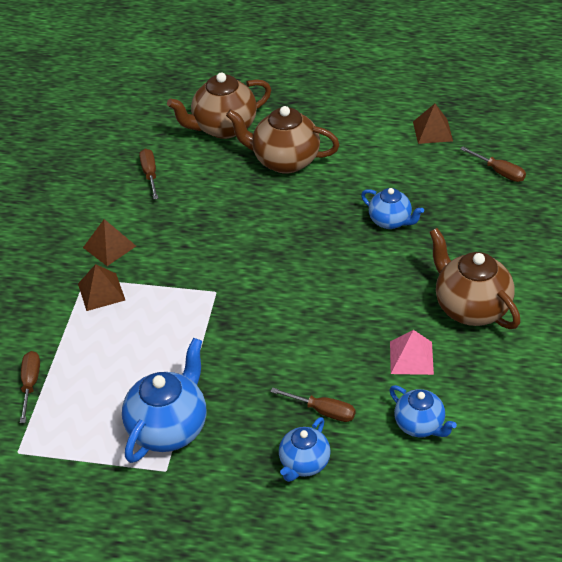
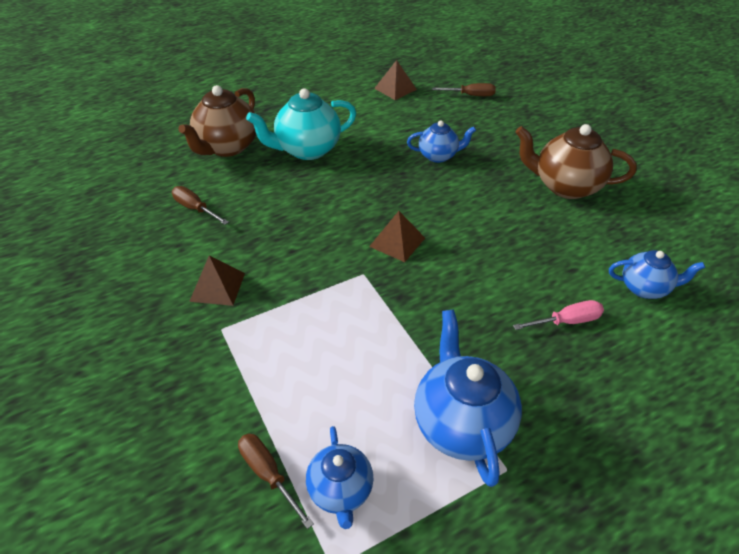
camera: 40 degrees left, 0 degrees up
(101, 292) = (252, 332): brown pyramid -> brown pyramid (397, 242)
(284, 161) = (307, 150): brown teapot -> turquoise teapot
(304, 464) = (609, 376): blue teapot -> blue teapot (340, 491)
(323, 411) = (567, 321): brown screwdriver -> pink screwdriver
(411, 357) = (574, 241): pink pyramid -> none

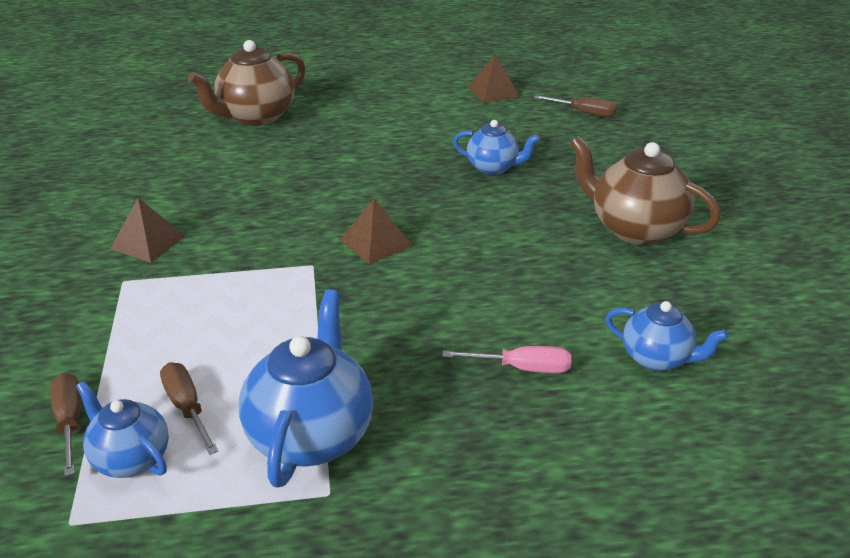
camera: 20 degrees right, 10 degrees down
(195, 208) = (179, 167): brown screwdriver -> brown screwdriver (187, 407)
(307, 150) = (341, 134): turquoise teapot -> none
(340, 491) = (130, 458): blue teapot -> blue teapot turned 120 degrees clockwise

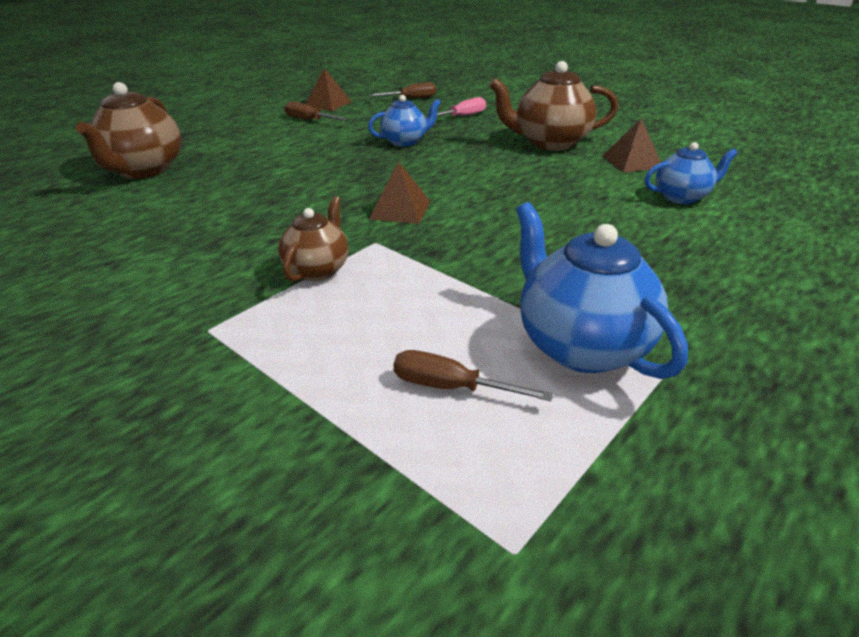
camera: 40 degrees left, 0 degrees up
(70, 421) = (355, 469): brown screwdriver -> brown screwdriver (309, 120)
(130, 458) = (472, 457): blue teapot -> none
(148, 242) = (184, 290): brown pyramid -> brown pyramid (632, 161)
(242, 268) = (317, 269): none -> brown teapot
(522, 368) = (628, 235): pink screwdriver -> pink screwdriver (462, 116)

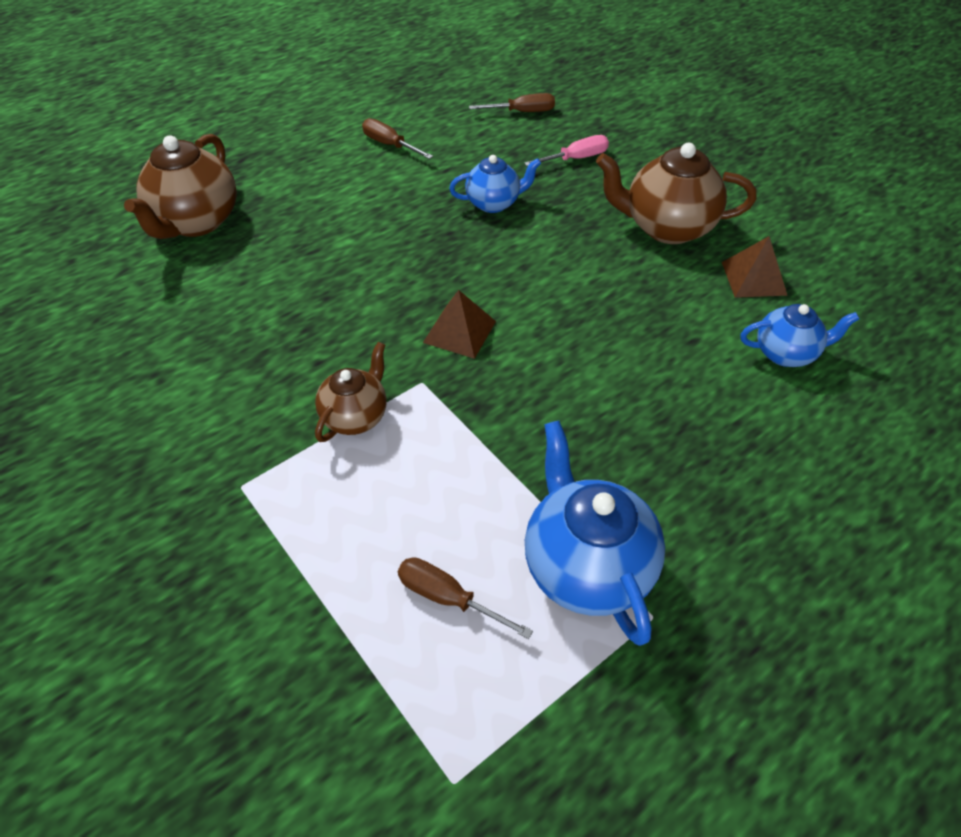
camera: 10 degrees right, 15 degrees up
(328, 104) = (418, 112): brown pyramid -> none

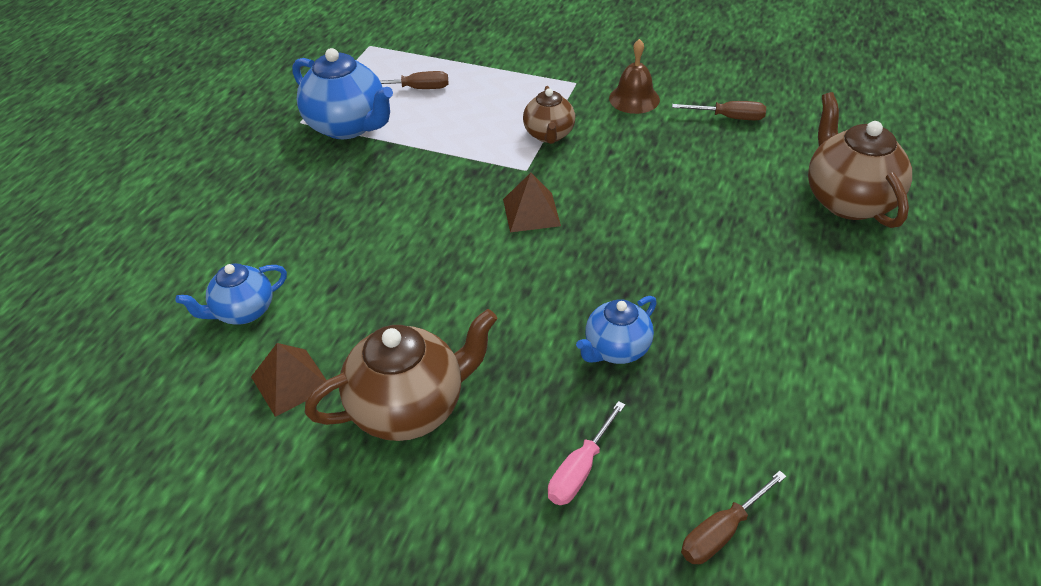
camera: 150 degrees right, 5 degrees down
(210, 420) = (634, 99): none -> brown bell
(389, 145) = (810, 375): brown screwdriver -> brown screwdriver (729, 117)

